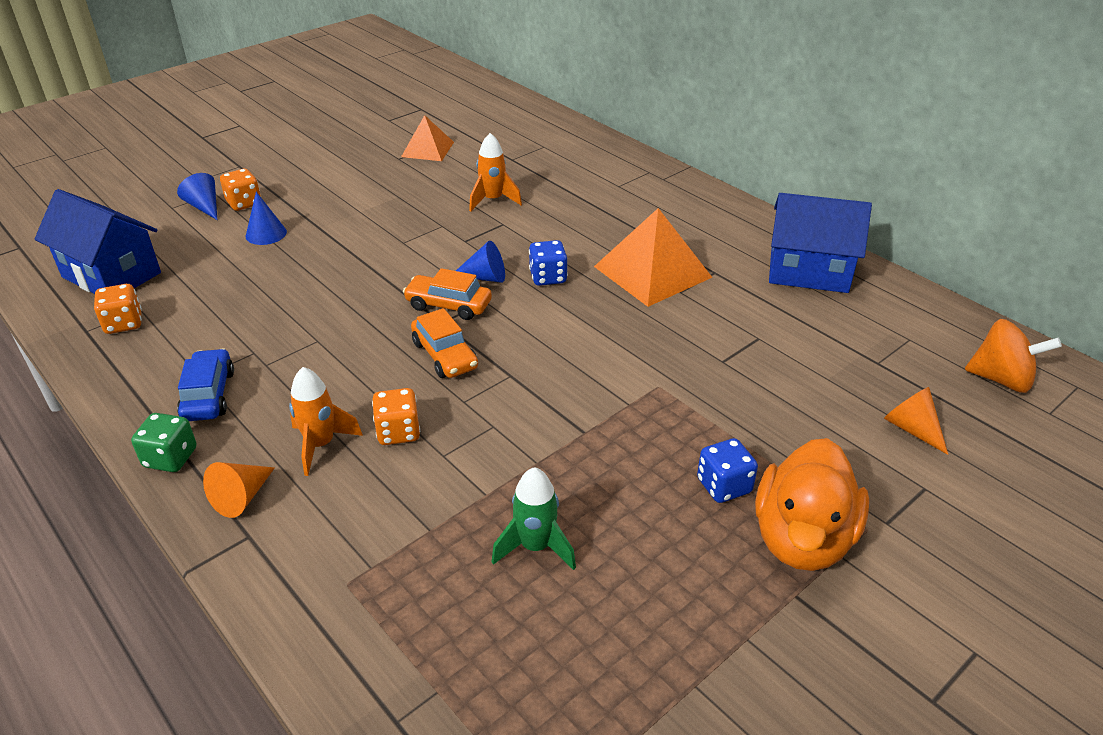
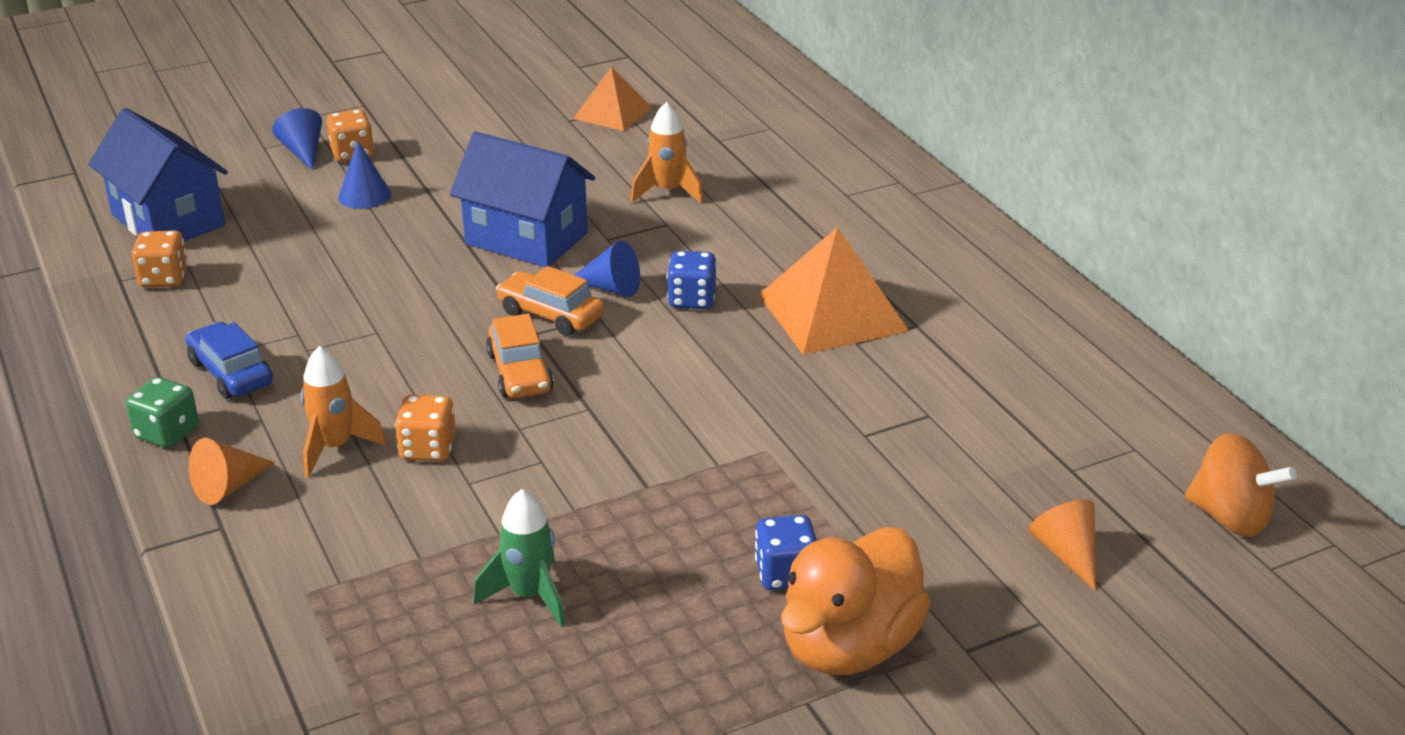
camera: 15 degrees right, 5 degrees down
(208, 395) = (231, 373): blue car -> blue car turned 45 degrees counterclockwise
(808, 271) = (1047, 343): blue house -> blue house (526, 238)

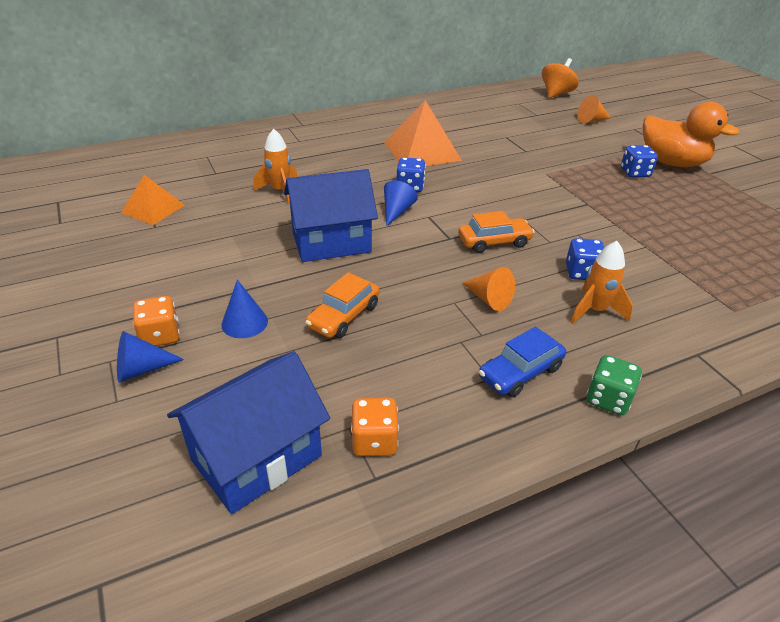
camera: 90 degrees left, 5 degrees up
(228, 487) = (656, 356): orange cone -> orange cone (489, 299)
(428, 449) = (582, 273): orange dice -> blue dice
(526, 238) = (331, 242): blue house -> blue house turned 45 degrees clockwise
(530, 596) = (689, 236): green rocket -> none
(550, 315) = (428, 232): orange car -> orange car (344, 316)

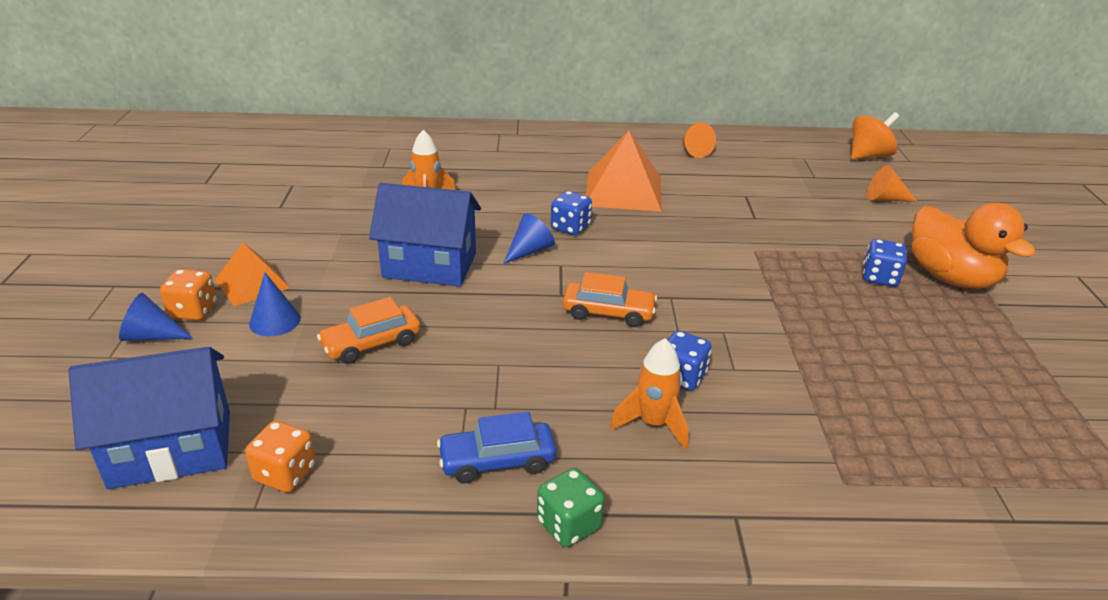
camera: 25 degrees right, 5 degrees down
(153, 209) = (293, 189): orange pyramid -> orange pyramid (252, 283)
(489, 299) = (540, 372): orange cone -> orange cone (693, 151)

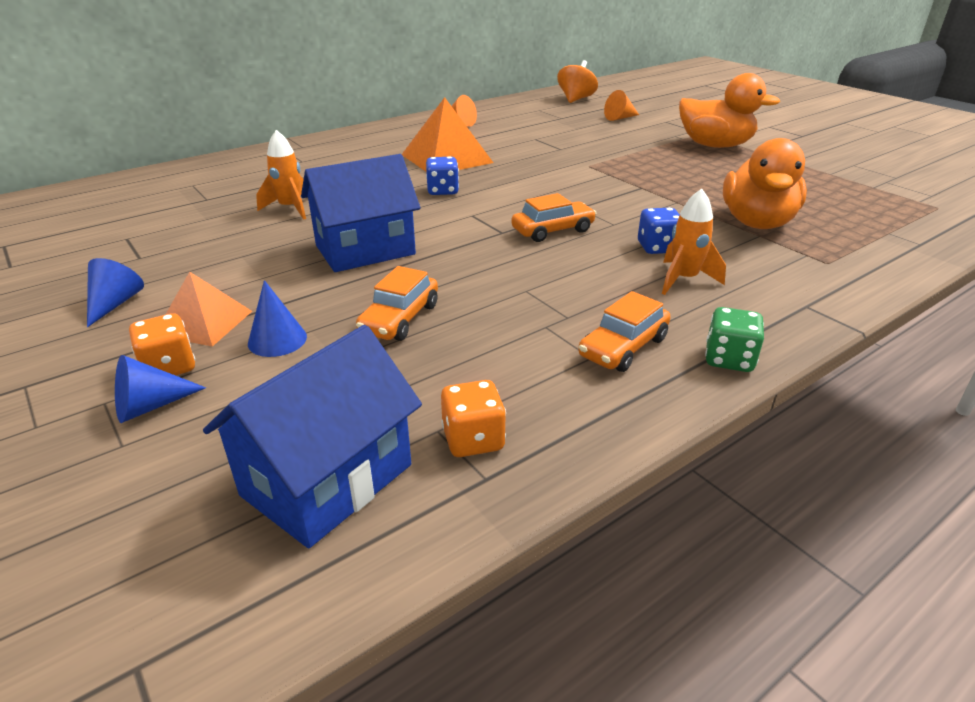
camera: 35 degrees left, 0 degrees up
(497, 461) = (623, 347): blue car -> orange car
(529, 251) = (434, 214): blue cone -> blue cone (115, 304)
(838, 397) = (756, 223): none -> orange duck
(880, 278) = (680, 157): blue dice -> none

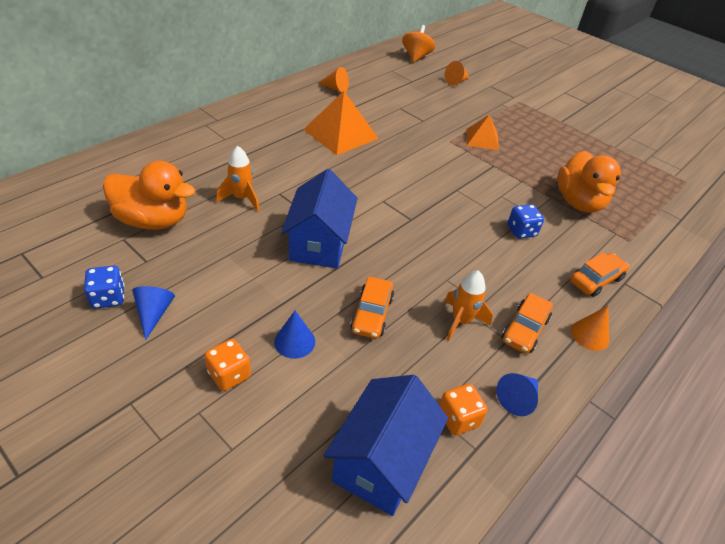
camera: 15 degrees left, 10 degrees up
(150, 406) = (234, 412): blue cone -> blue cone (517, 398)
(204, 322) = (233, 328): orange pyramid -> orange pyramid (482, 139)
(365, 250) = (319, 243): blue house -> blue house turned 45 degrees counterclockwise
(442, 191) = (352, 173): blue dice -> blue dice (108, 298)
(553, 230) = (446, 216): orange car -> orange car (596, 280)
(684, 280) = (546, 263): orange rocket -> orange rocket (461, 321)
(715, 145) = (532, 116): orange duck -> orange duck (153, 220)
(729, 359) = (590, 335): green dice -> orange cone

